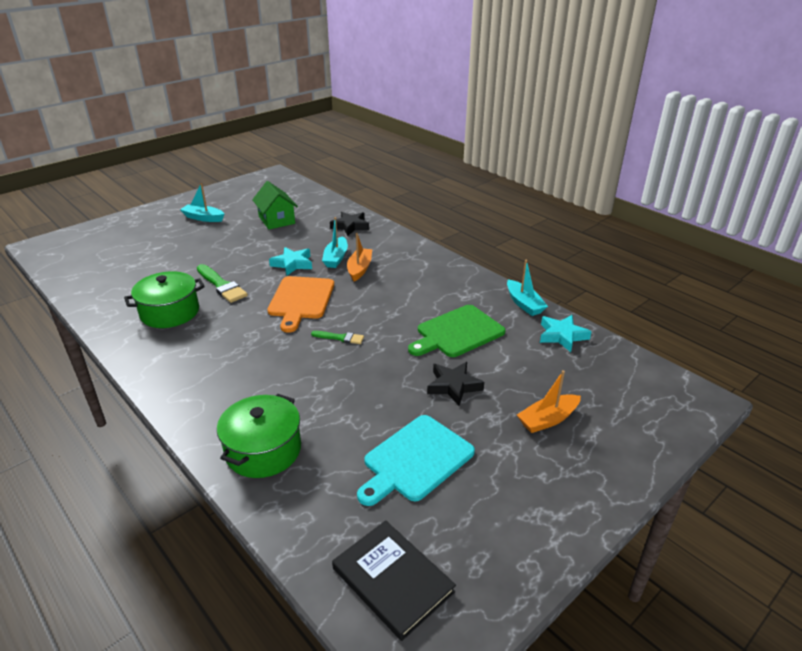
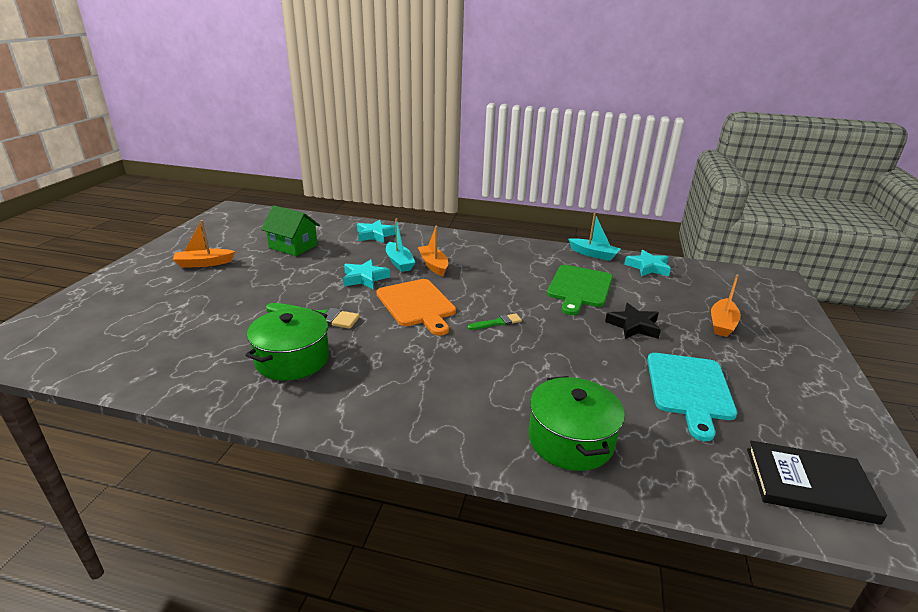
camera: 35 degrees left, 5 degrees down
(203, 218) = (204, 263): turquoise boat -> orange boat
(350, 226) = (375, 235): black star -> turquoise star

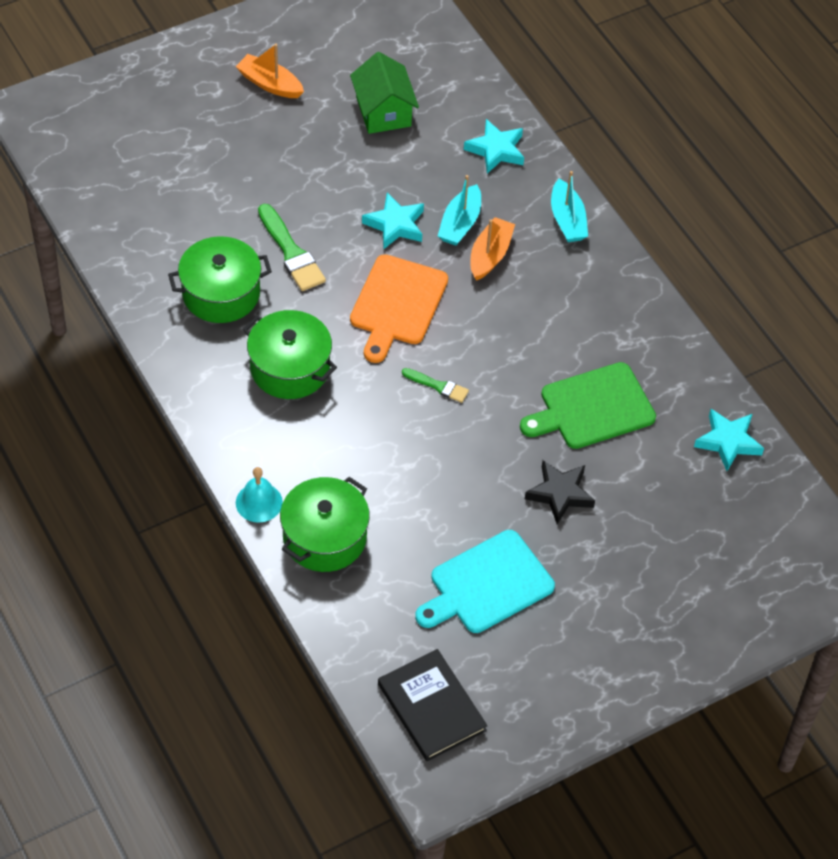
camera: 45 degrees right, 25 degrees up
(398, 367) = (290, 368): none -> green pot
(495, 455) = (259, 502): none -> turquoise bell
(593, 254) = (701, 373): turquoise boat -> turquoise boat (567, 220)
(722, 324) = (654, 565): orange boat -> none

